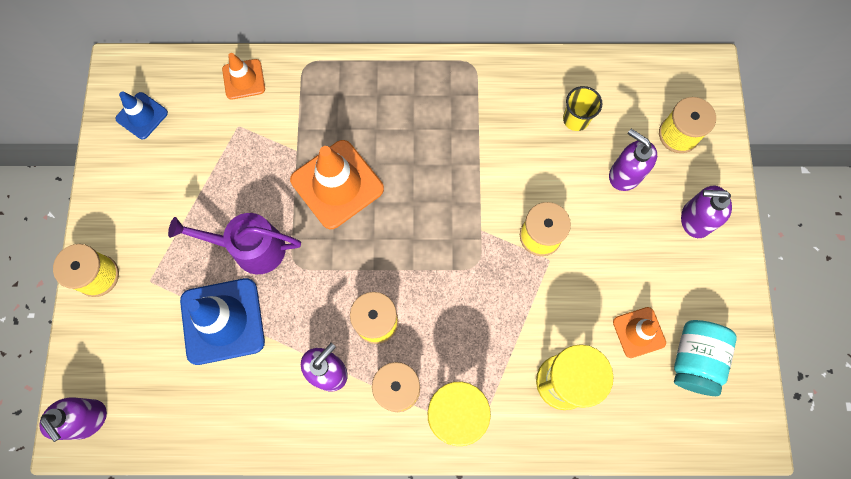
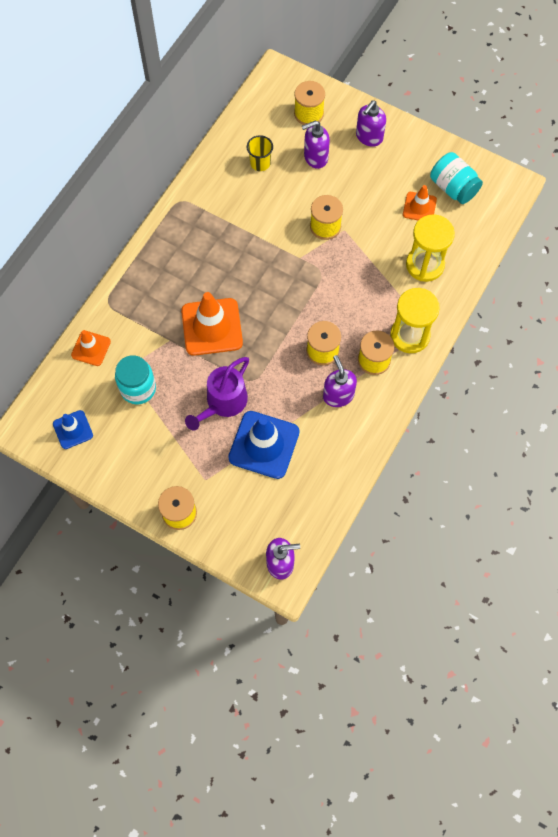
camera: 60 degrees left, 5 degrees down
(222, 152) = (138, 388): none -> turquoise jar

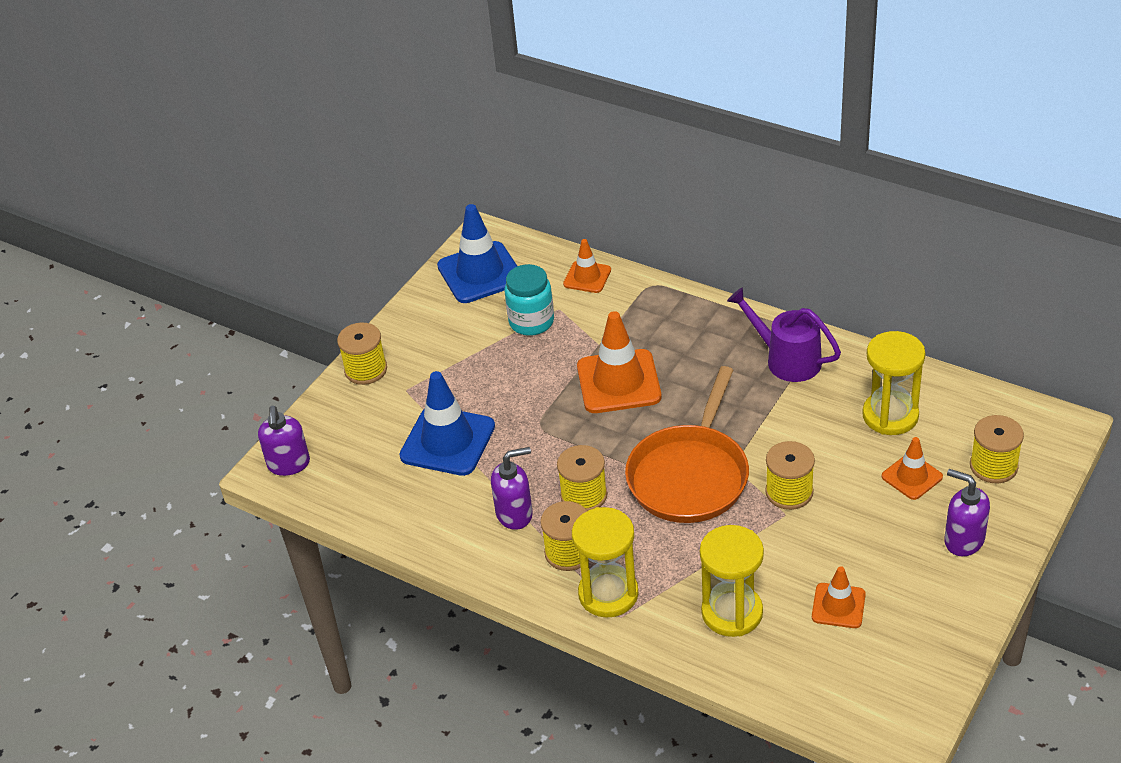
camera: 95 degrees right, 25 degrees down
(73, 429) = (480, 273): blue traffic cone -> blue traffic cone, size x1.78
(223, 403) = (508, 399): purple watering can -> purple watering can (786, 359)
(260, 163) = (890, 415): yellow cup -> yellow hourglass
(307, 284) = (690, 475): none -> orange pan
(315, 157) = (912, 477): purple soap dispenser -> orange traffic cone
(453, 188) = (882, 651): turquoise jar -> none

